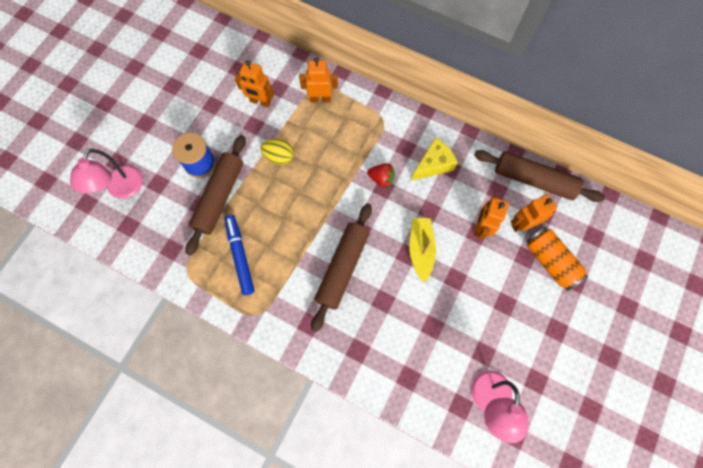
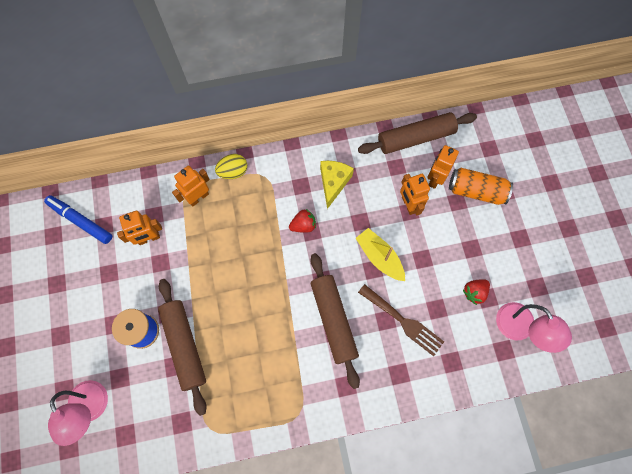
camera: 40 degrees left, 0 degrees up
(240, 256) = (244, 379): blue marker -> blue marker (80, 221)
(279, 157) = (205, 272): yellow egg -> yellow egg (233, 172)
(396, 314) = (403, 321): none -> brown fork
(476, 340) = (474, 292): none -> red strawberry

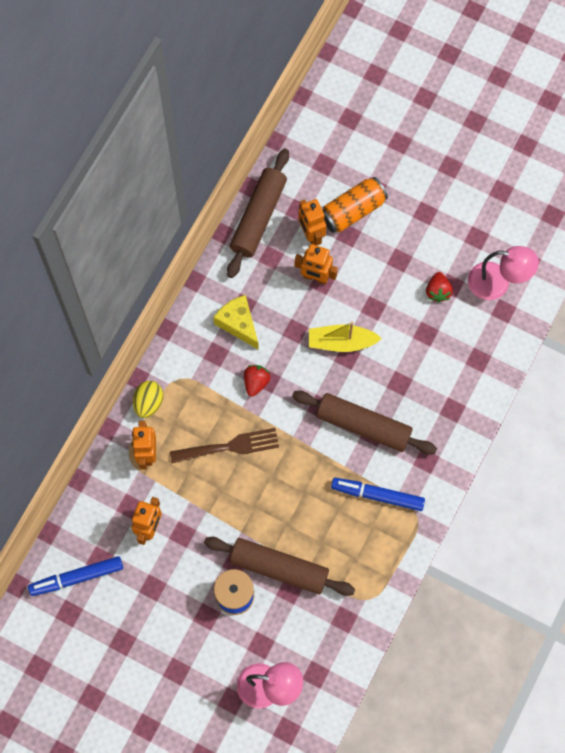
camera: 50 degrees left, 0 degrees up
(291, 372) = (377, 495): none -> blue marker
(403, 321) = (413, 369): brown fork -> brown fork (230, 446)

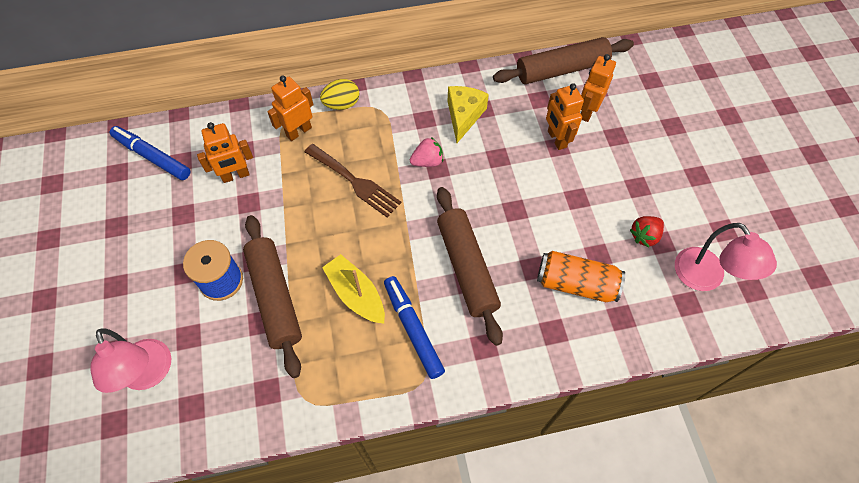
camera: 50 degrees right, 10 degrees down
(256, 382) = (427, 161): red strawberry -> pink strawberry
(341, 342) = (523, 196): yellow boat -> yellow boat (356, 294)
(353, 211) = (638, 125): orange can -> orange can (576, 284)

